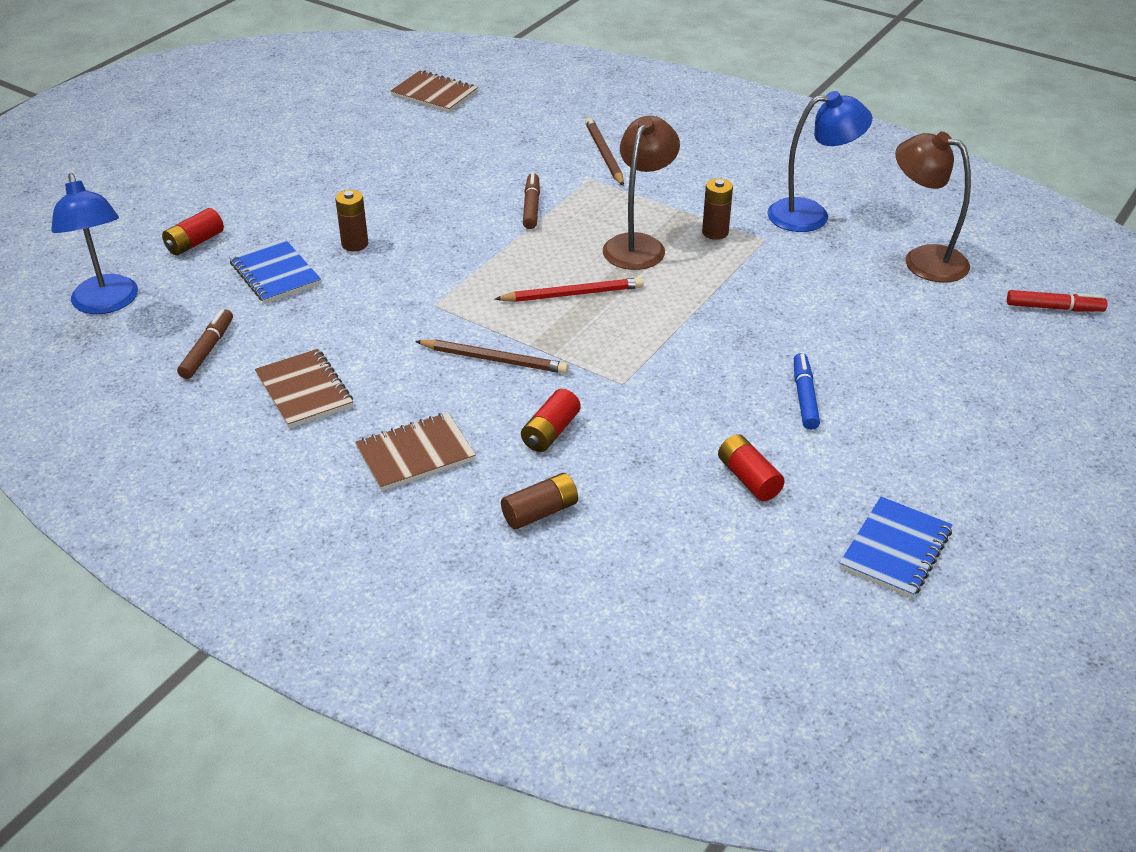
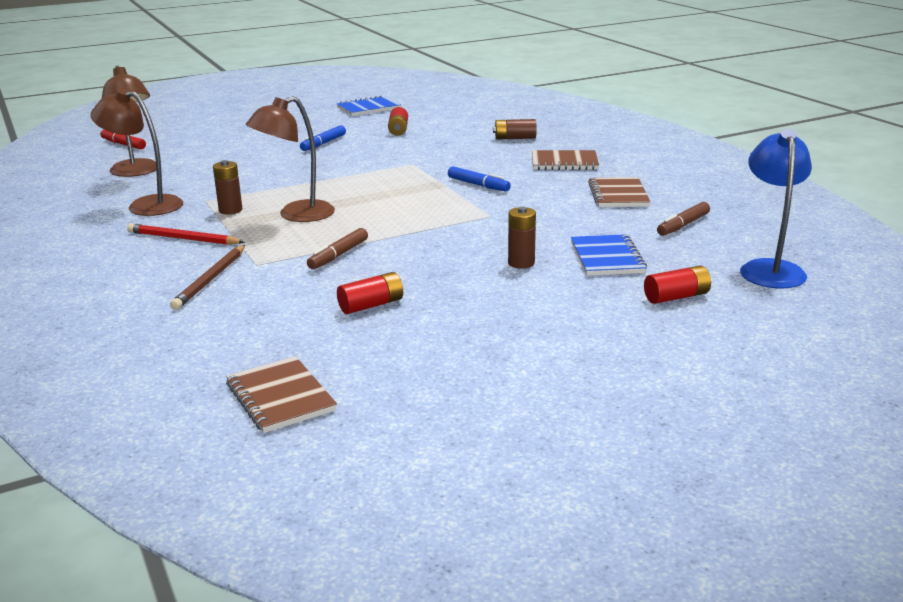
camera: 150 degrees left, 15 degrees down
(494, 359) = (478, 185): brown pencil -> blue marker
(550, 432) = (478, 156): red battery -> red battery (371, 305)
(572, 294) = (385, 201): red pencil -> red pencil (183, 239)
(811, 215) = (146, 205): blue lamp -> brown lamp

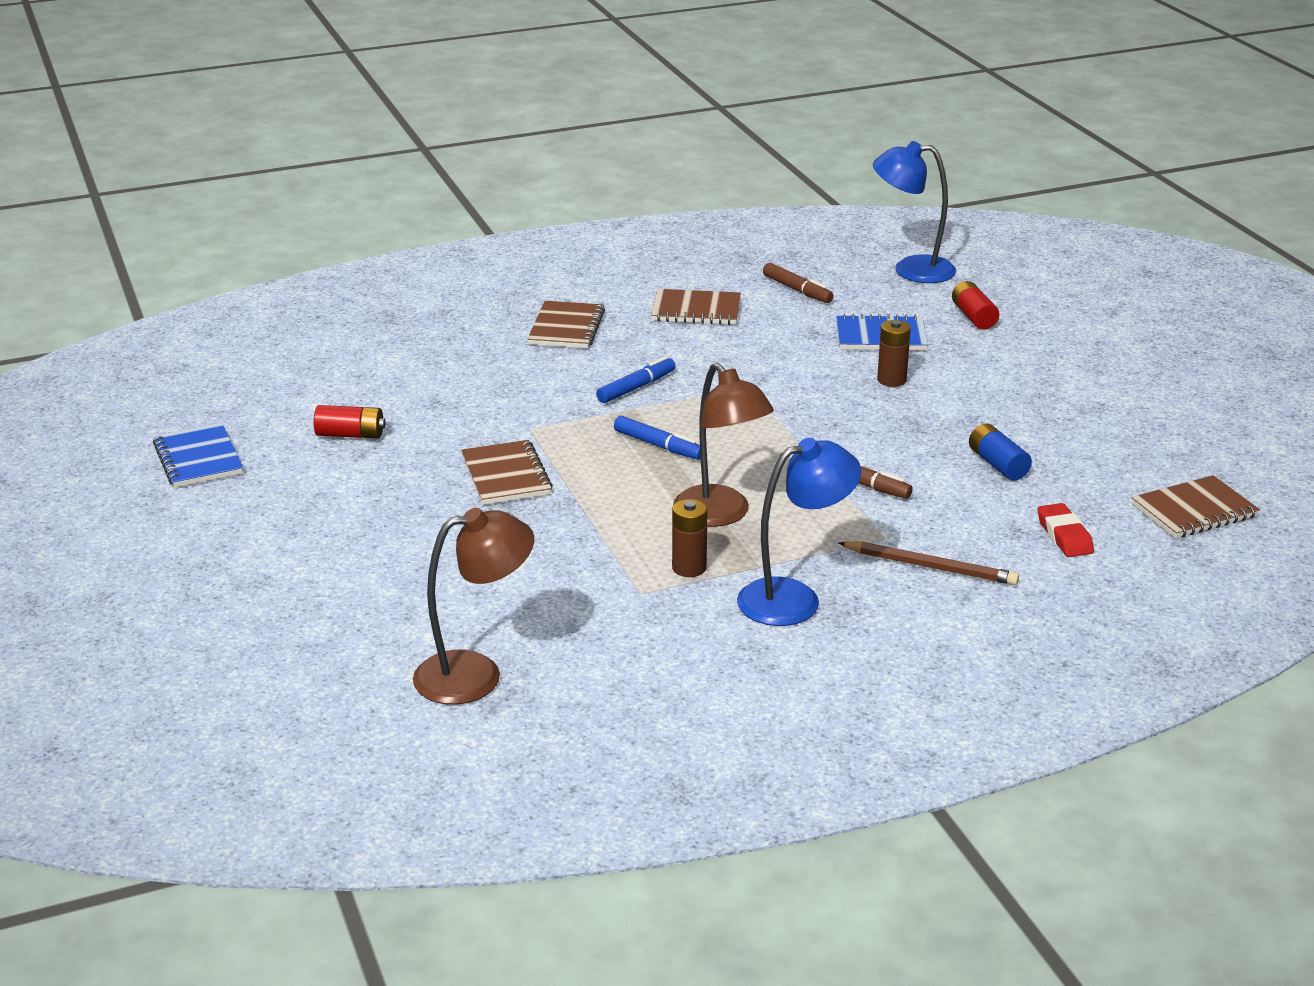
camera: 85 degrees left, 5 degrees up
(123, 144) = (290, 711): red marker -> none
(146, 205) = (648, 645): brown lamp -> none
(183, 239) = (794, 598): red pencil -> blue lamp
(245, 331) = (1064, 536): none -> red eraser
(324, 143) = (392, 499): blue marker -> blue marker (658, 445)
(350, 163) = (506, 476): none -> brown notebook
(371, 305) = (997, 464): red battery -> blue battery
(515, 138) = (443, 350): brown battery -> none

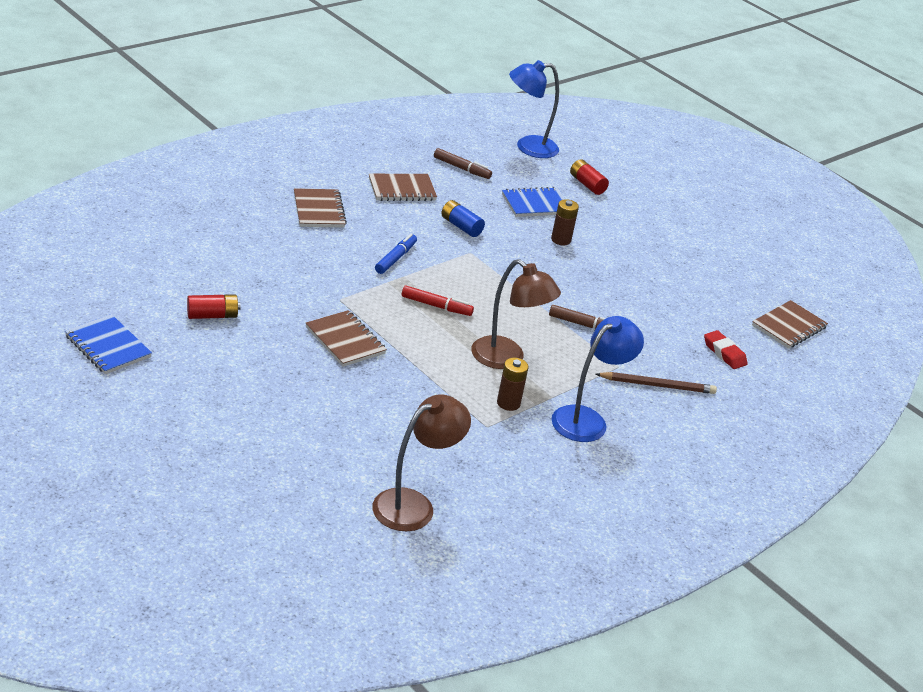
camera: 25 degrees left, 5 degrees up
(658, 445) = (436, 306): blue marker -> red marker
(997, 464) = (659, 302): blue battery -> blue battery (461, 226)

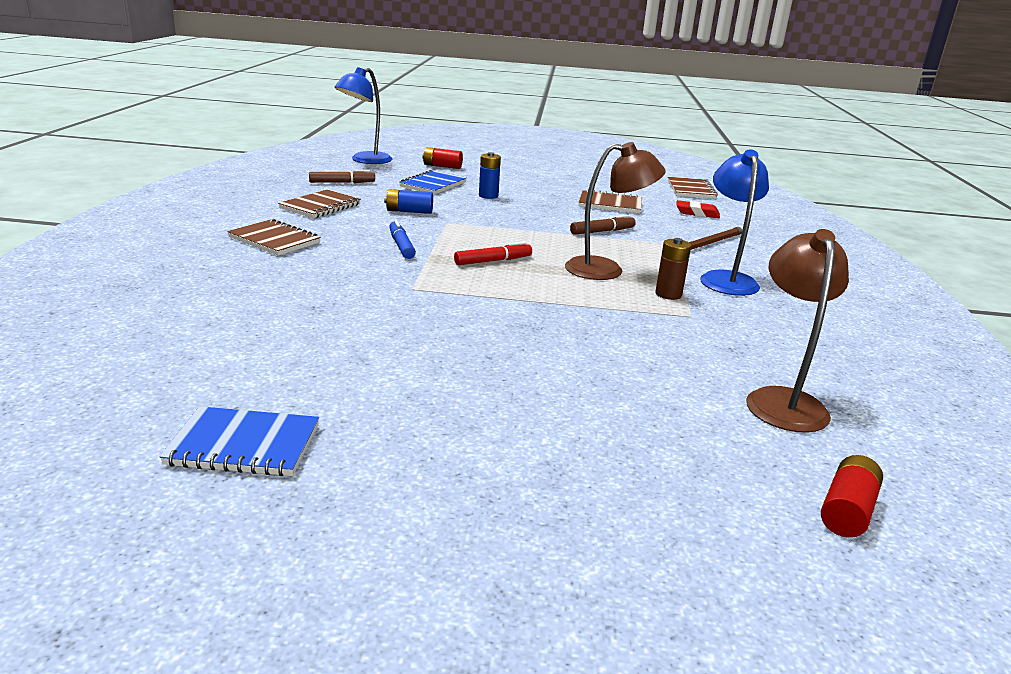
camera: 40 degrees left, 10 degrees down
(212, 315) = (318, 354): red battery -> red battery (847, 511)
(345, 340) = (476, 314): brown notebook -> brown notebook (610, 204)
(561, 240) = (488, 196): brown battery -> blue battery

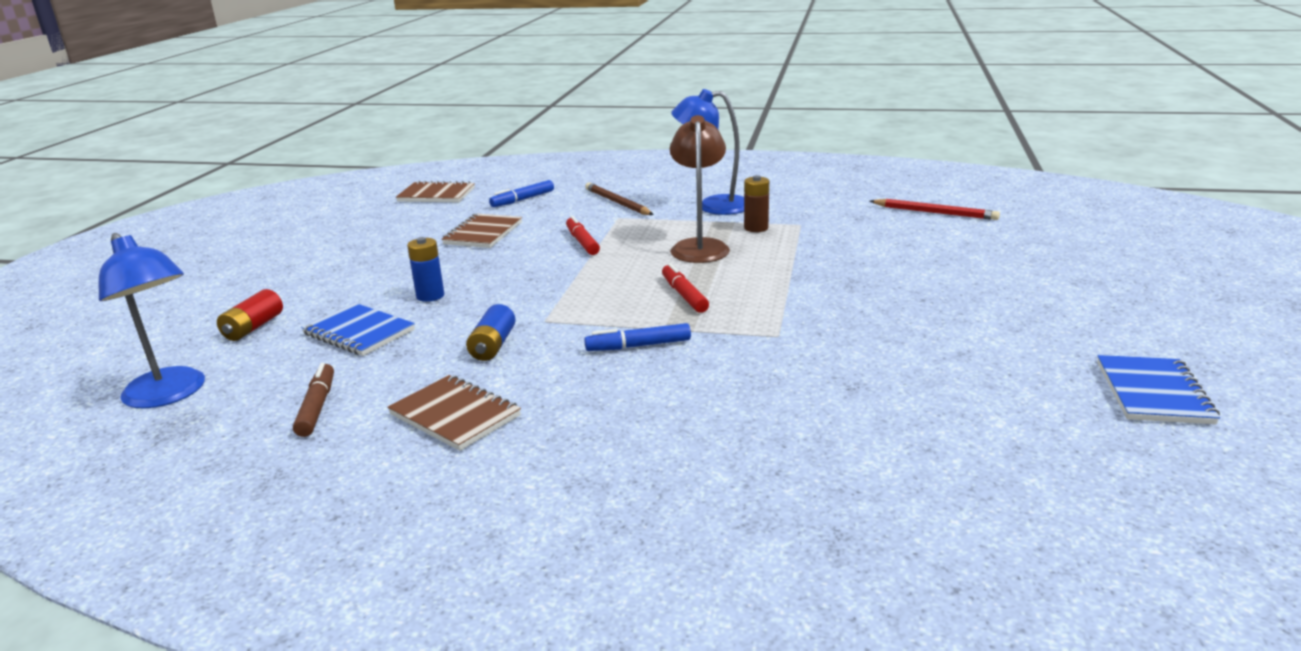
camera: 80 degrees left, 0 degrees up
(274, 240) = (621, 438): brown notebook -> none
(602, 231) = (582, 242): brown marker -> red marker
(697, 213) = (523, 199): red eraser -> blue marker
(783, 401) = (935, 212): brown lamp -> red pencil
(847, 511) = (1058, 214): red battery -> none

